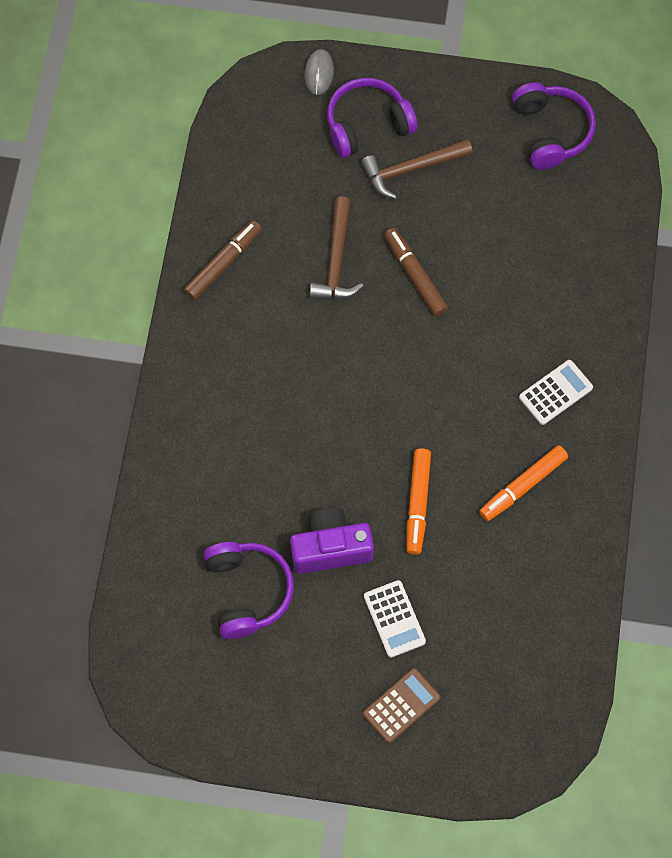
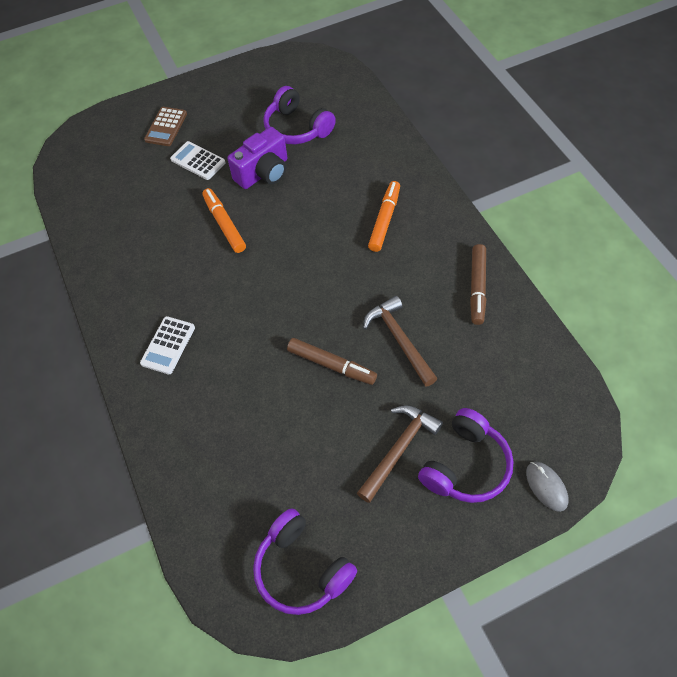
camera: 150 degrees right, 10 degrees down
(523, 486) = (158, 273): orange marker -> orange marker (384, 220)

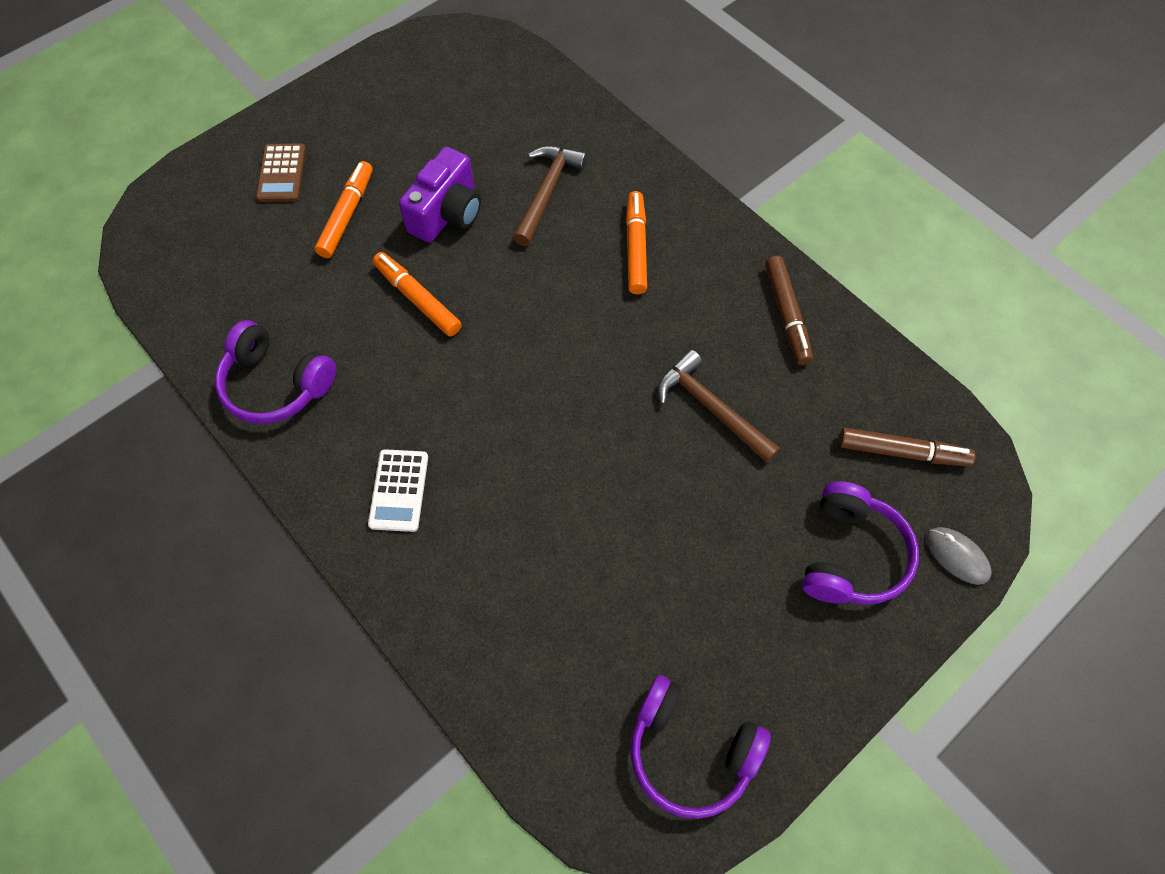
camera: 20 degrees left, 5 degrees up
(198, 161) = (347, 215): white calculator -> orange marker
(297, 128) = (471, 141): purple headphones -> purple headphones (276, 384)
(331, 365) = (634, 464): brown marker -> brown marker (902, 452)
(399, 449) = (760, 556): brown hammer -> brown hammer (547, 192)

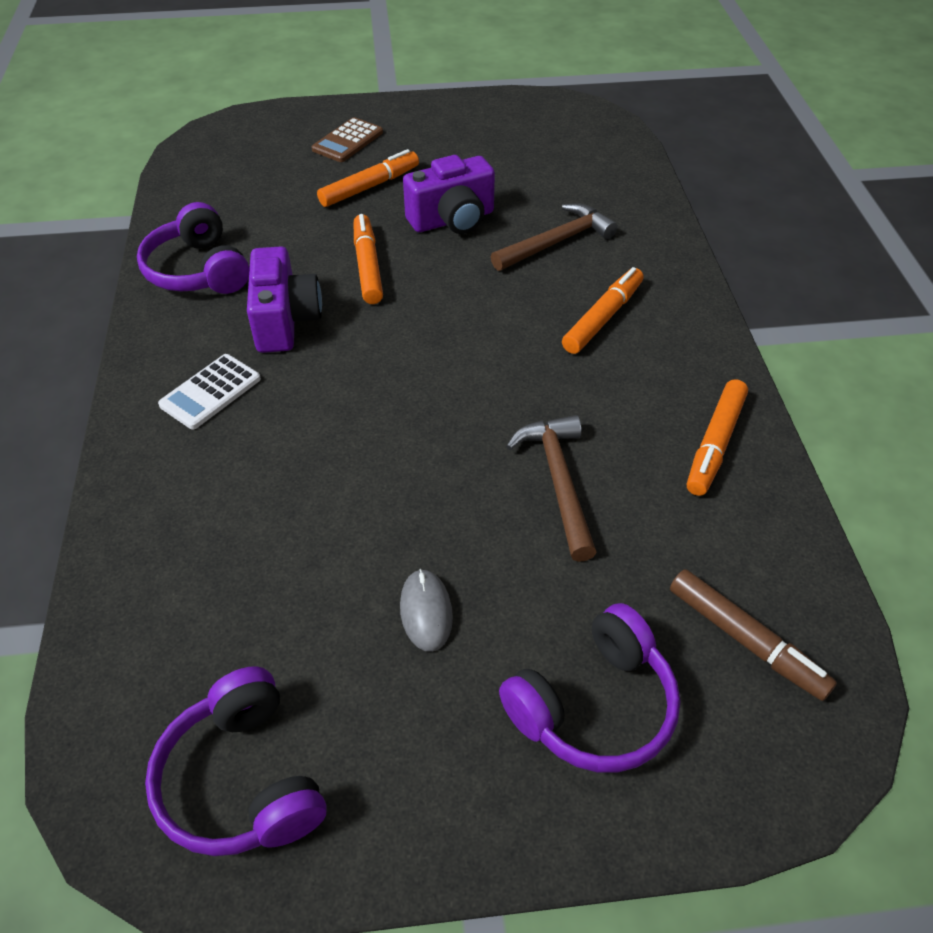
camera: 35 degrees right, 15 degrees down
(397, 390) = (285, 320): none -> purple camera
(786, 315) = (715, 444): brown marker -> orange marker
(957, 556) = (728, 790): grey mouse -> grey mouse (426, 611)

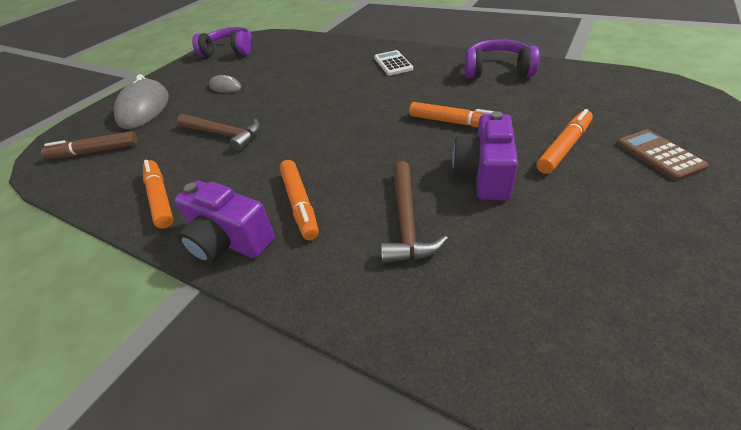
camera: 130 degrees right, 5 degrees down
(285, 320) = (426, 87): purple camera -> purple camera (229, 241)
(369, 187) = (564, 147): orange marker -> orange marker turned 135 degrees counterclockwise
(594, 706) = (144, 108): purple headphones -> grey mouse

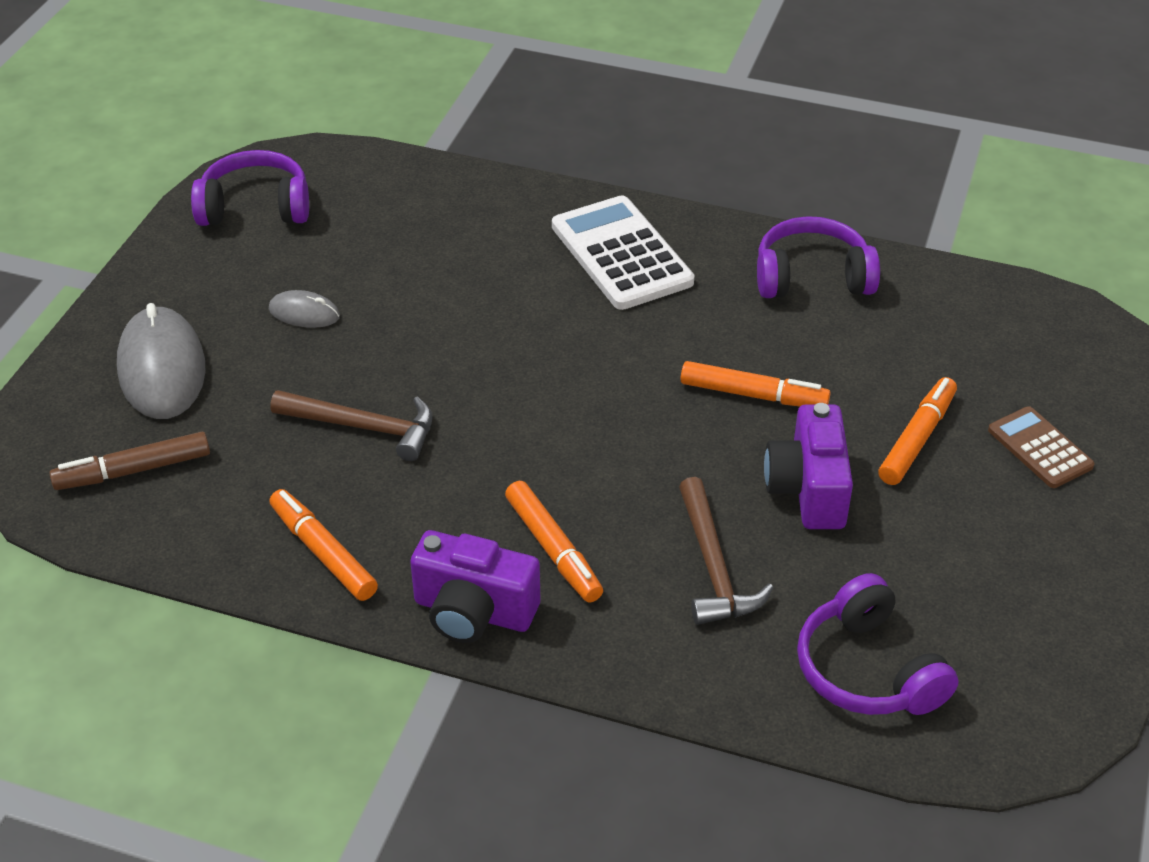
camera: 15 degrees left, 0 degrees up
(393, 63) = (621, 254): white calculator -> white calculator, size x1.74
(524, 316) = (867, 670): none -> purple headphones

